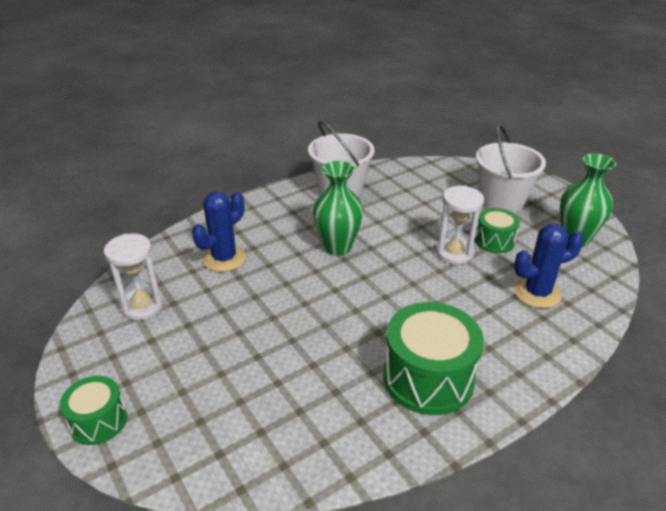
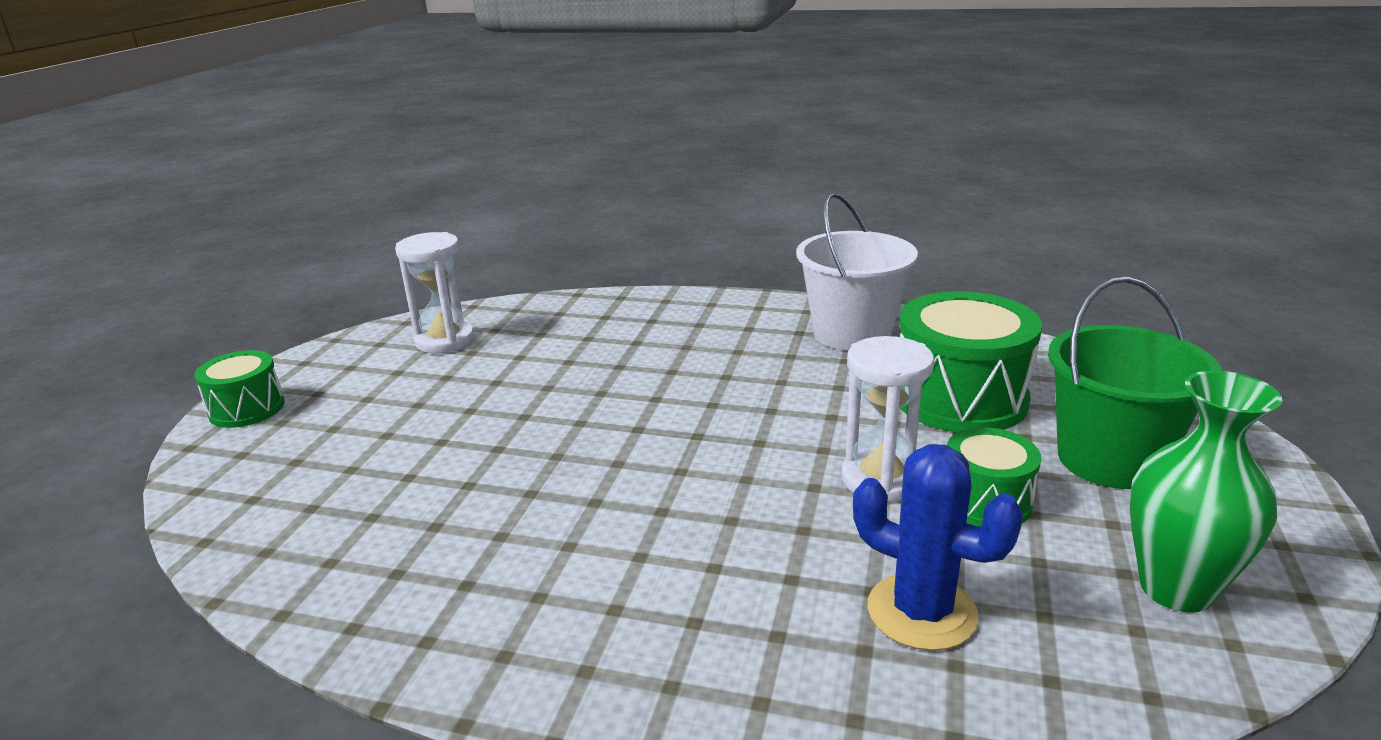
camera: 50 degrees right, 10 degrees down
(224, 258) = (588, 338): blue cactus -> none
(337, 247) = (728, 388): green vase -> none
(428, 378) = (547, 591): green drum -> green drum (960, 398)
(501, 202) = (1110, 459): white bucket -> green bucket

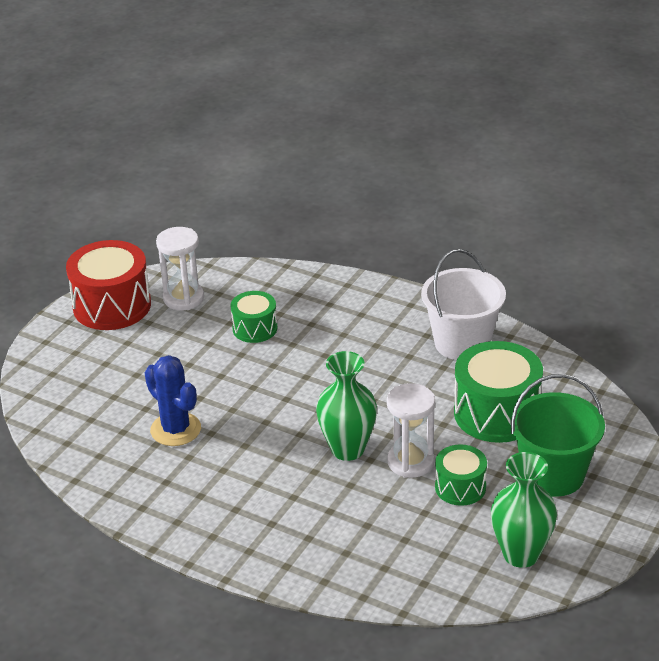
camera: 15 degrees right, 10 degrees up
(247, 409) = (54, 337): green drum -> green drum (255, 328)
(338, 362) = (112, 306): none -> red drum
(769, 478) = (347, 449): none -> green vase
(922, 612) = (384, 540): blue cactus -> blue cactus (175, 429)

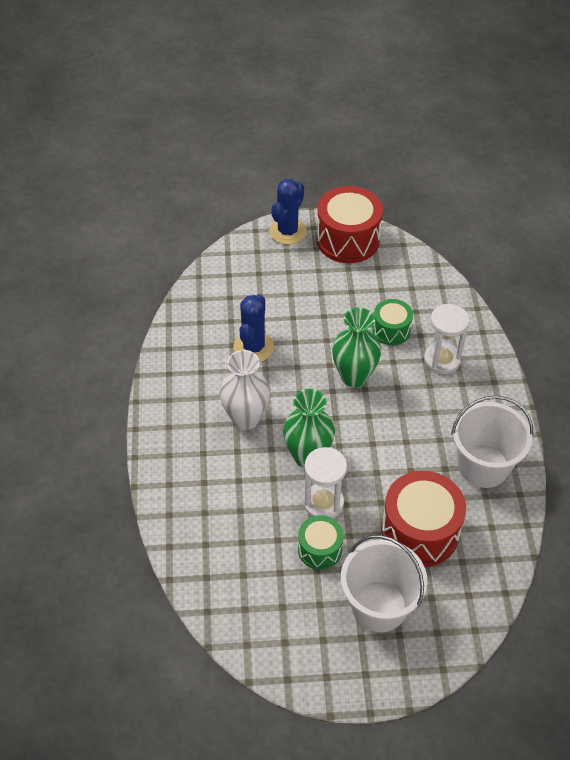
camera: 55 degrees right, 15 degrees up
(52, 340) = (288, 231): none -> blue cactus
(183, 298) = (389, 272): white hourglass -> white hourglass (442, 360)
(259, 473) = (246, 418): none -> white vase
(496, 413) = (420, 531): green drum -> red drum
(521, 554) = (277, 626): green vase -> green vase (354, 376)
(553, 475) = (379, 606): green bucket -> white bucket

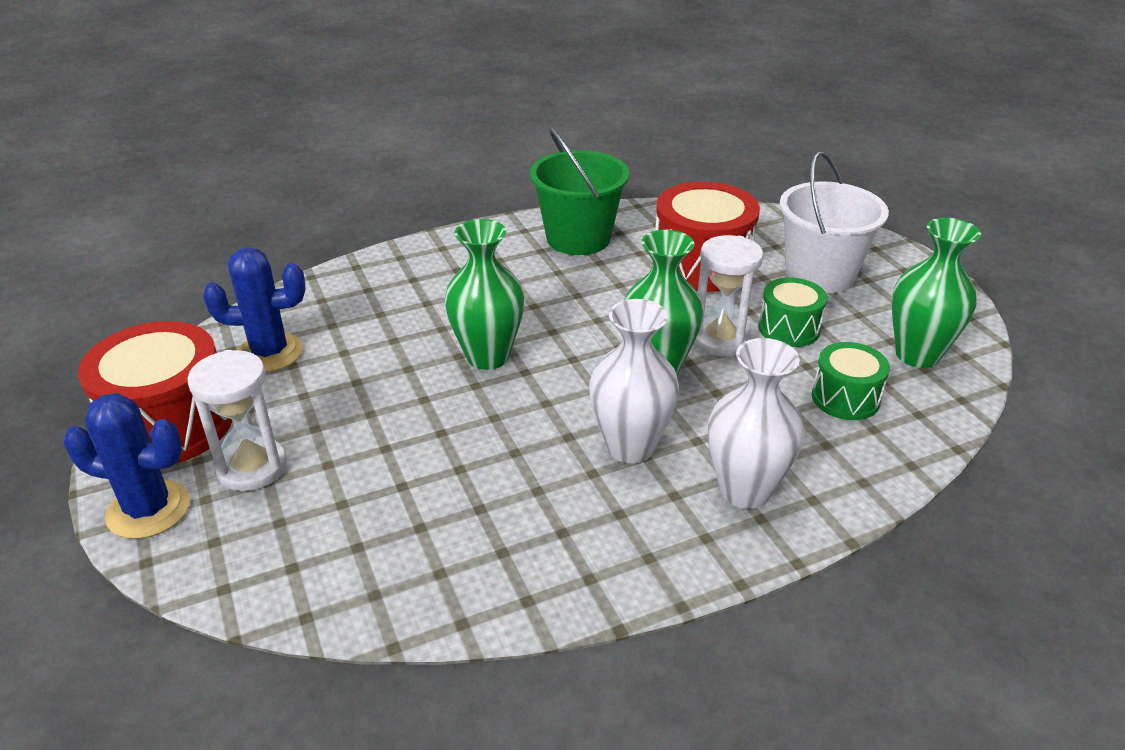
camera: 110 degrees left, 15 degrees down
(190, 456) = (745, 490): none -> white vase
(253, 347) = (474, 478): blue cactus -> blue cactus (269, 353)
(260, 613) = (917, 355): none -> green vase
(391, 330) = (380, 340): green drum -> green drum (845, 398)
(442, 360) = (421, 289): white hourglass -> white hourglass (252, 467)
(483, 466) = (578, 238): white bucket -> green bucket

